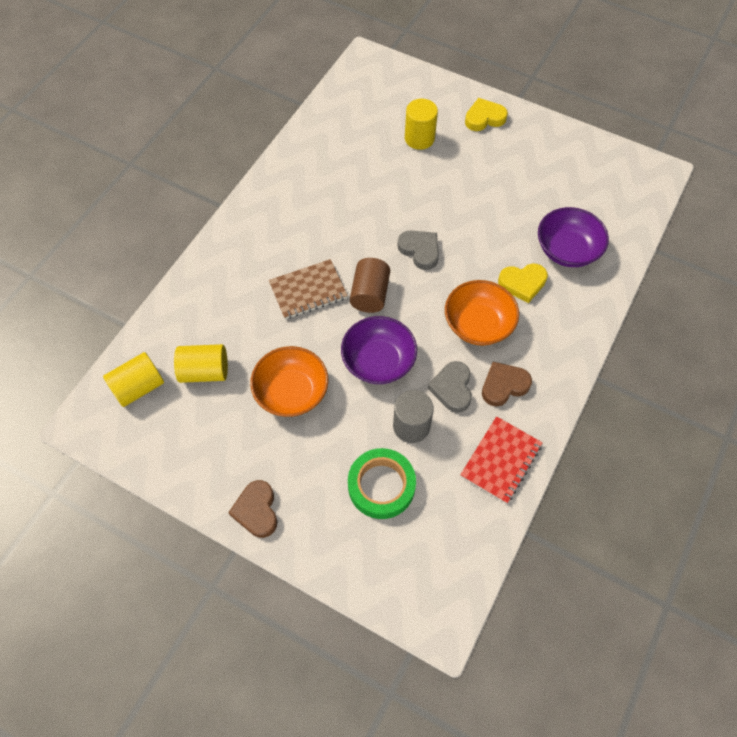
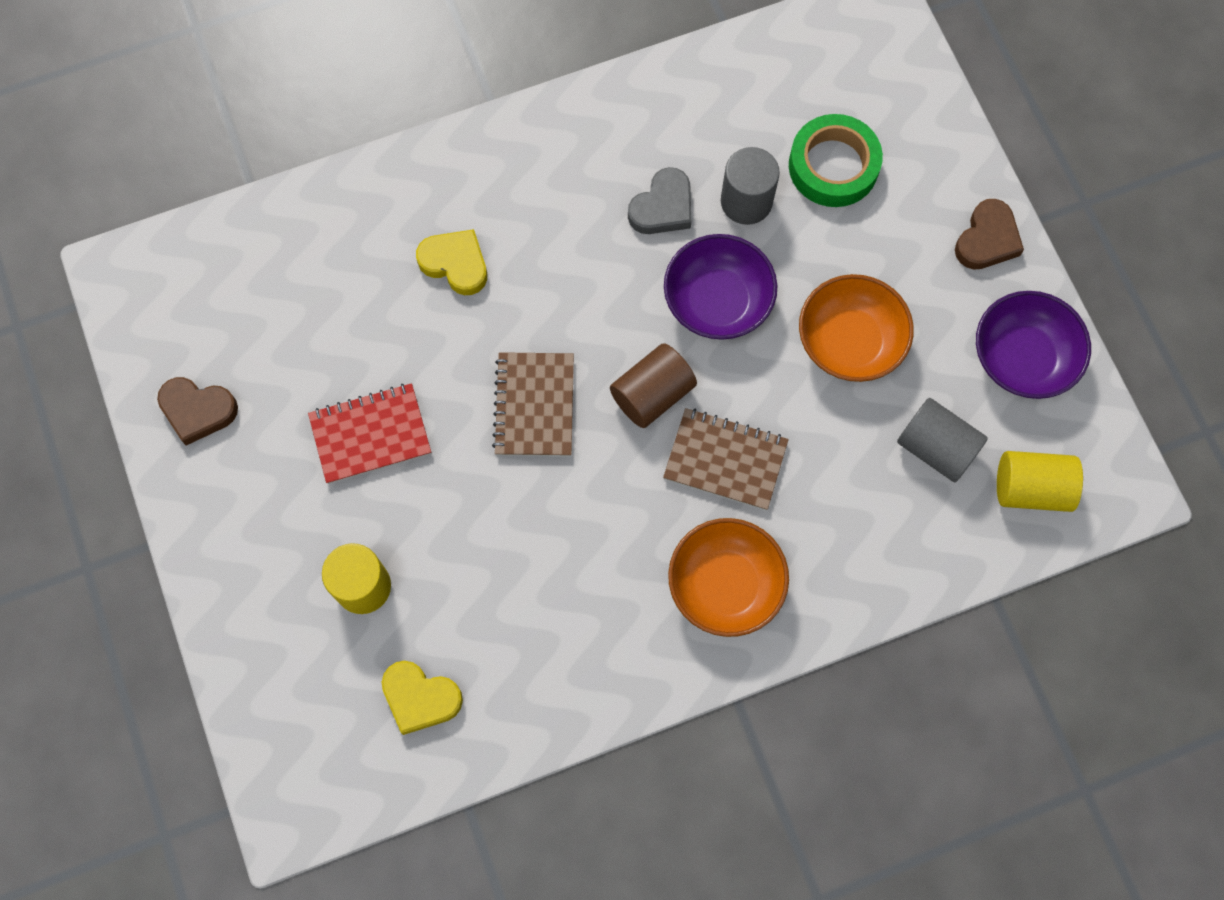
camera: 140 degrees left, 10 degrees up
(204, 371) = (936, 448): yellow cylinder -> grey cylinder
(420, 250) = (534, 406): grey heart -> brown notebook
(478, 324) = (559, 255): orange bowl -> orange bowl (725, 585)
(484, 118) = (238, 546): yellow heart -> yellow heart (420, 698)
(501, 460) = (684, 97): red notebook -> red notebook (370, 435)
(504, 385) = (602, 167): brown heart -> brown heart (198, 410)
(567, 250) = (355, 263): purple bowl -> purple bowl (1022, 358)

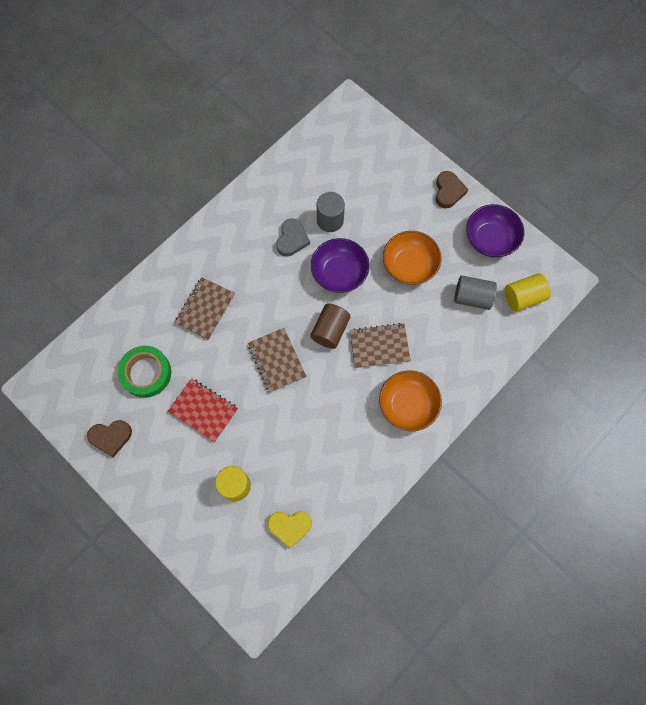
camera: 25 degrees left, 0 degrees up
(370, 435) = (203, 410): red notebook -> red notebook turned 75 degrees clockwise
(455, 263) = (205, 309): yellow heart -> brown notebook
(833, 166) = (362, 187): green tape -> green tape (146, 373)

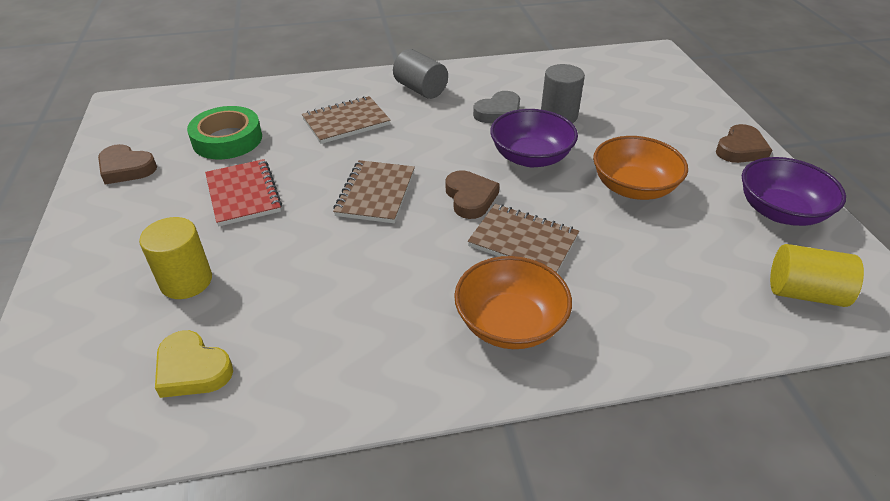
camera: 35 degrees right, 30 degrees down
(330, 330) = (470, 198): brown cylinder -> brown heart
(472, 297) = (710, 255): grey cylinder -> grey cylinder (420, 89)

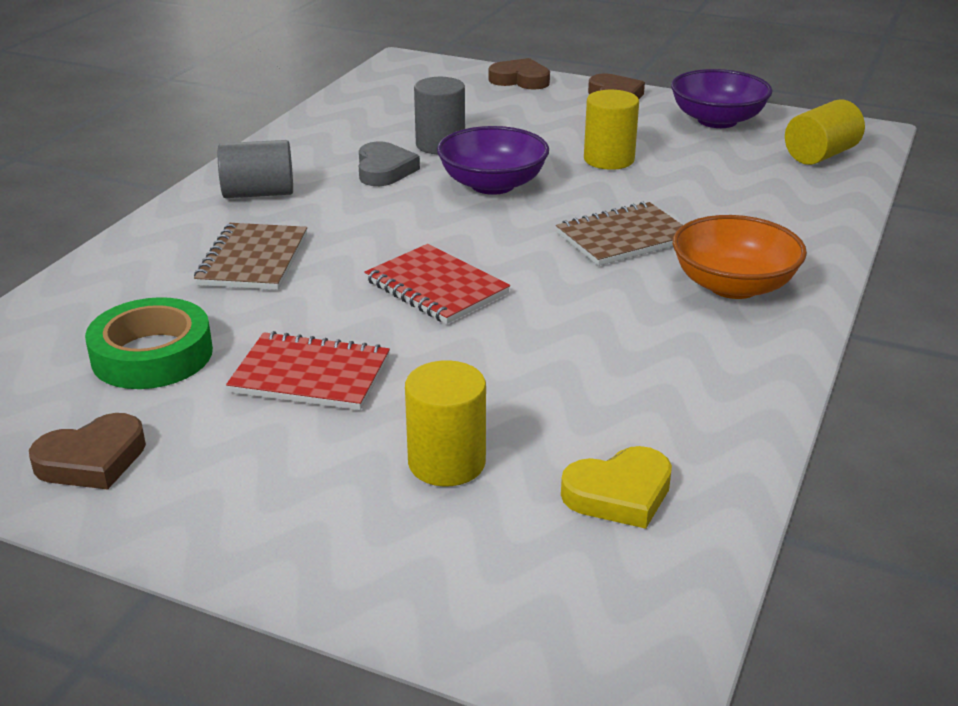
camera: 55 degrees left, 10 degrees down
(375, 193) = (436, 287): brown notebook -> red notebook
(470, 198) = (518, 238): brown heart -> brown heart (520, 80)
(633, 187) = (609, 159): orange bowl -> yellow cylinder

